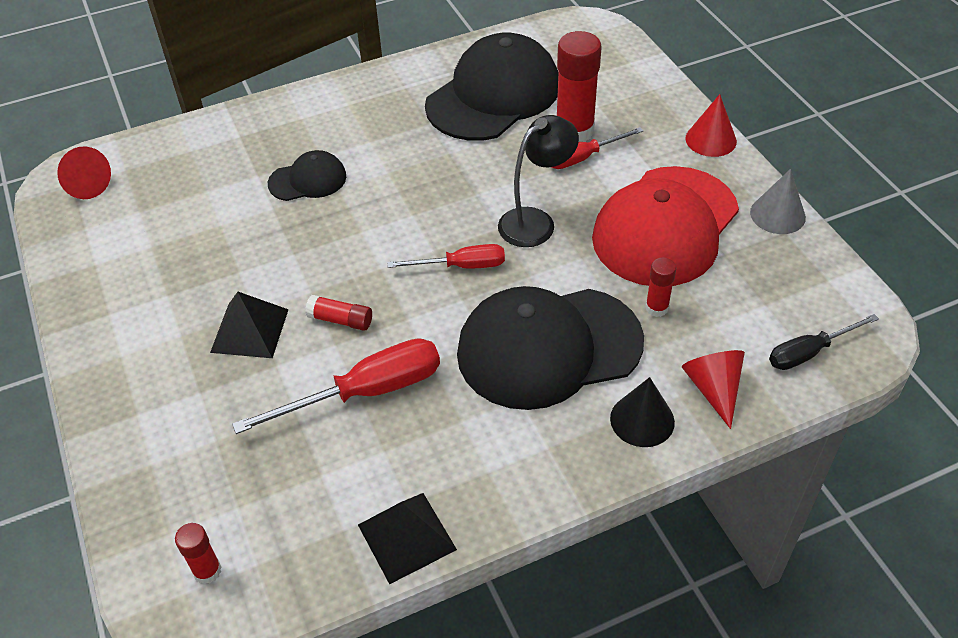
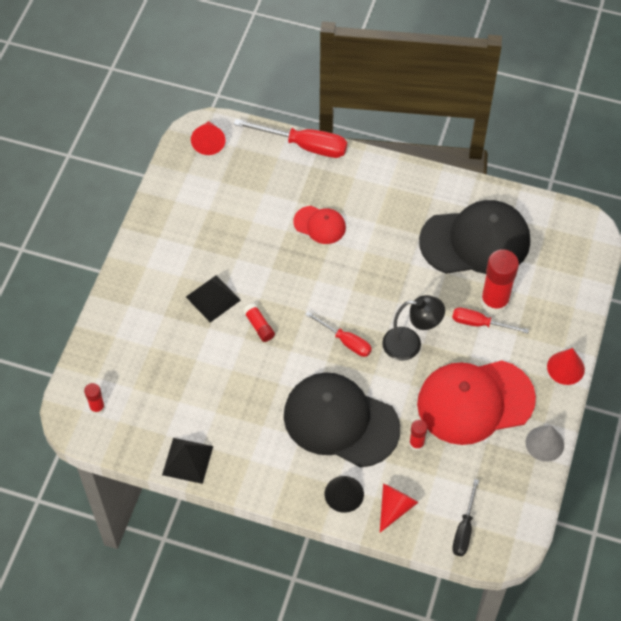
camera: 40 degrees right, 10 degrees up
(308, 180) = (320, 225): black cap -> red cap
(366, 392) = (235, 375): red screwdriver -> red screwdriver (304, 146)
(809, 352) = (464, 529): black screwdriver -> black screwdriver turned 90 degrees counterclockwise

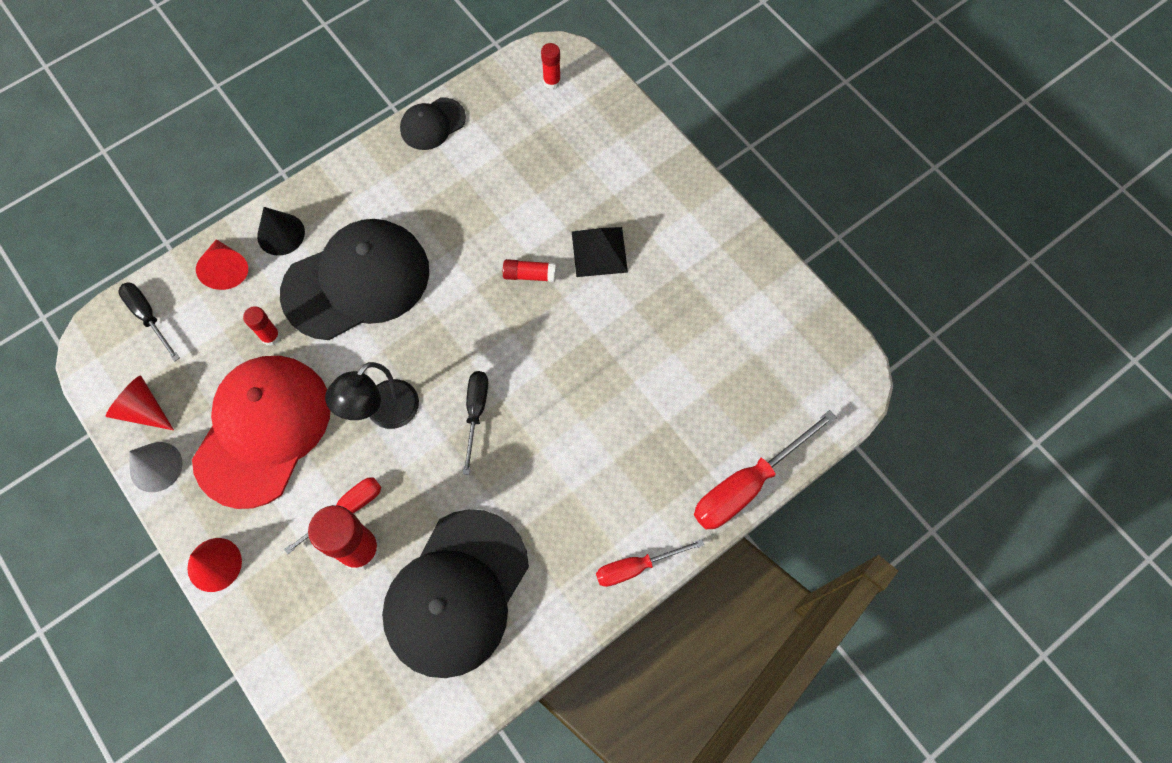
camera: 125 degrees right, 10 degrees up
(187, 460) = (432, 124): black pyramid -> black cap
(209, 142) = (825, 376): red cone -> red cone (143, 409)
(320, 225) = (615, 423): red cap -> none
(345, 341) = (442, 348): red screwdriver -> red screwdriver (636, 567)
(370, 297) = (476, 412): none -> black screwdriver

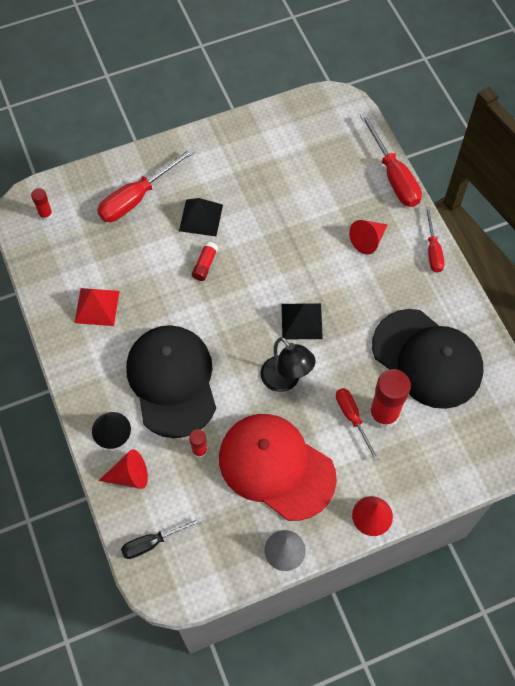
camera: 75 degrees left, 5 degrees down
(143, 409) = (234, 555): red cone -> red cone (368, 240)
(432, 124) = (51, 303): black cap -> none
(439, 172) = (97, 306): none -> red pyramid
(476, 412) = (301, 321): black screwdriver -> black pyramid
(606, 171) = (137, 198): none -> red screwdriver

